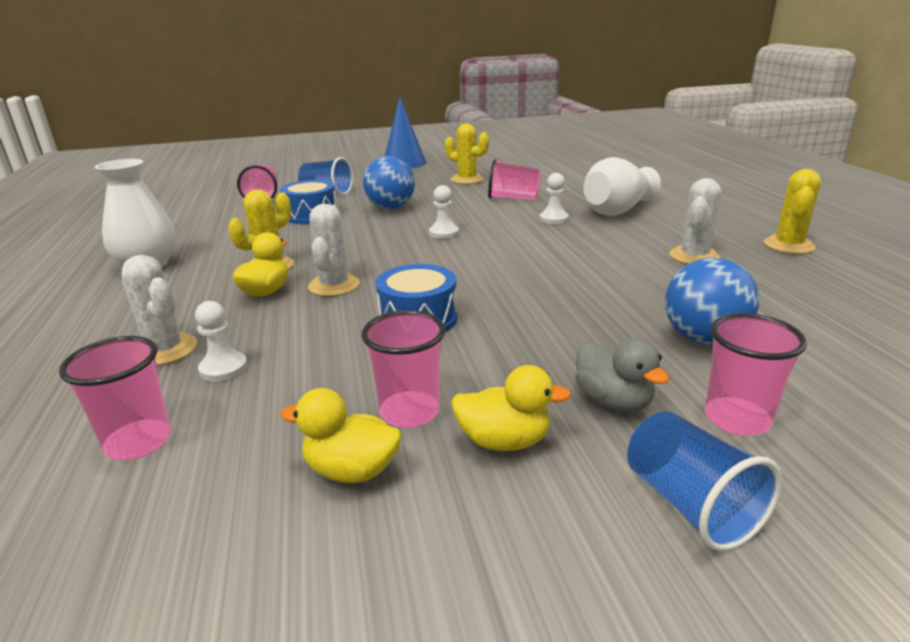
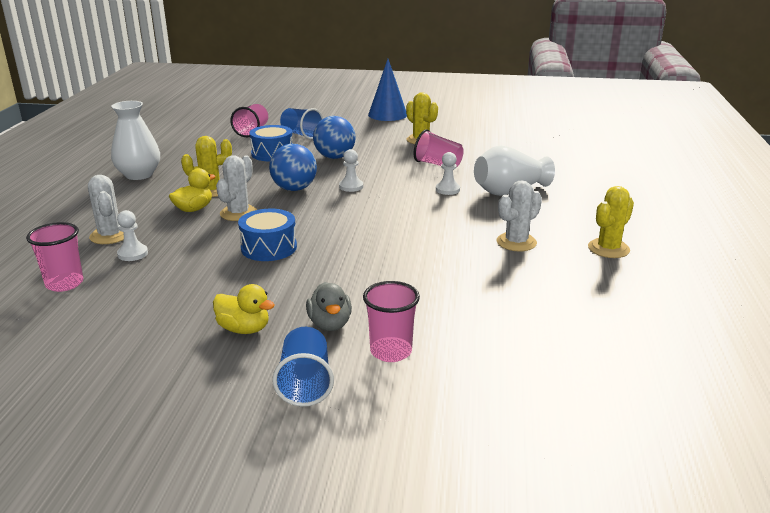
camera: 20 degrees right, 0 degrees up
(351, 470) = (153, 323): yellow duck -> none
(410, 412) = (210, 301): pink cup -> none
(703, 338) = (437, 301): blue ball -> blue ball (294, 189)

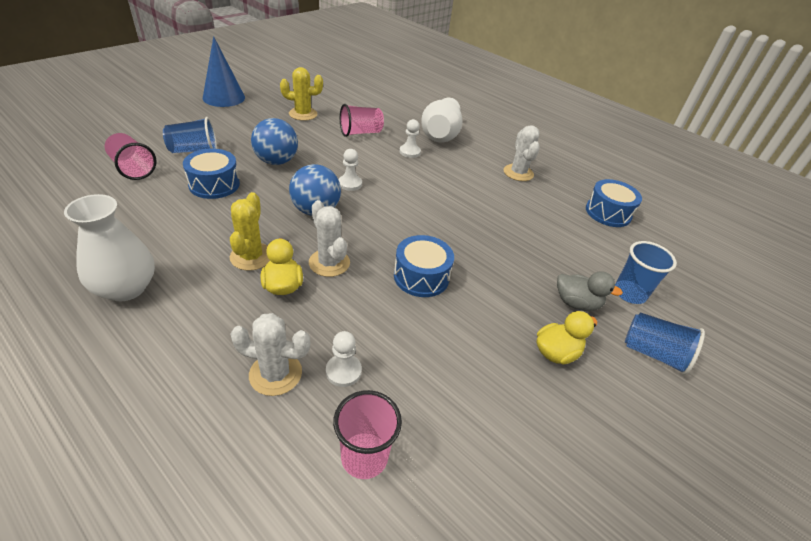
camera: 60 degrees left, 15 degrees up
(391, 351) = (629, 293): pink cup -> blue cup
(535, 308) = (608, 213): none -> blue drum
(608, 249) = (553, 152): yellow cactus -> none

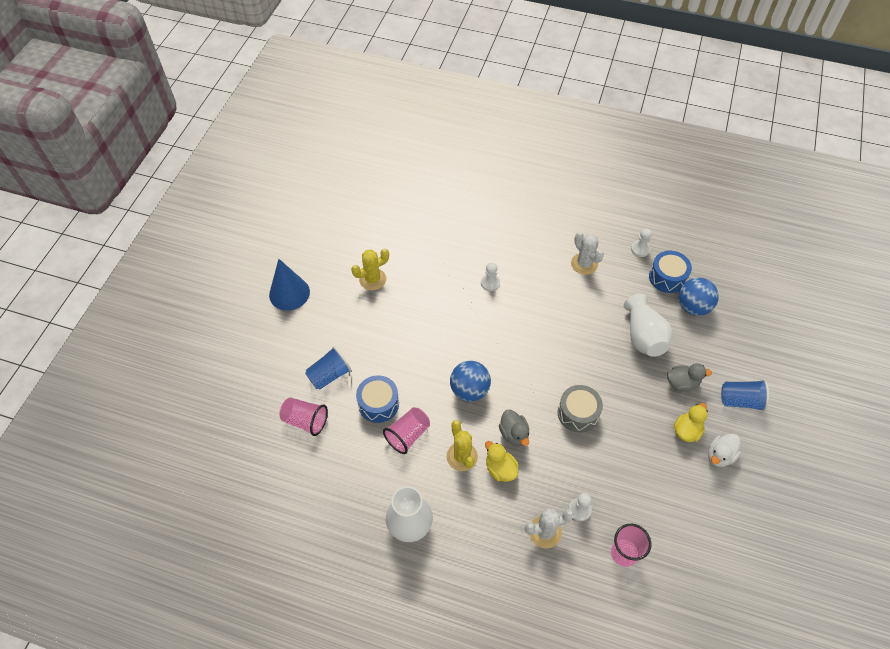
camera: 20 degrees left, 15 degrees up
(276, 161) = (400, 352): blue ball -> blue ball (693, 307)
(329, 263) = (514, 434): white cactus -> grey duck
(350, 184) = (472, 347): white pawn -> white pawn (640, 249)
(360, 132) = (436, 279): pink cup -> pink cup (408, 435)
(421, 276) = (578, 413): blue drum -> grey drum
(440, 135) = (499, 245): white vase -> white vase (643, 336)
(592, 402) = (719, 455): none -> white duck
(629, 293) = (710, 356): blue cup -> none

